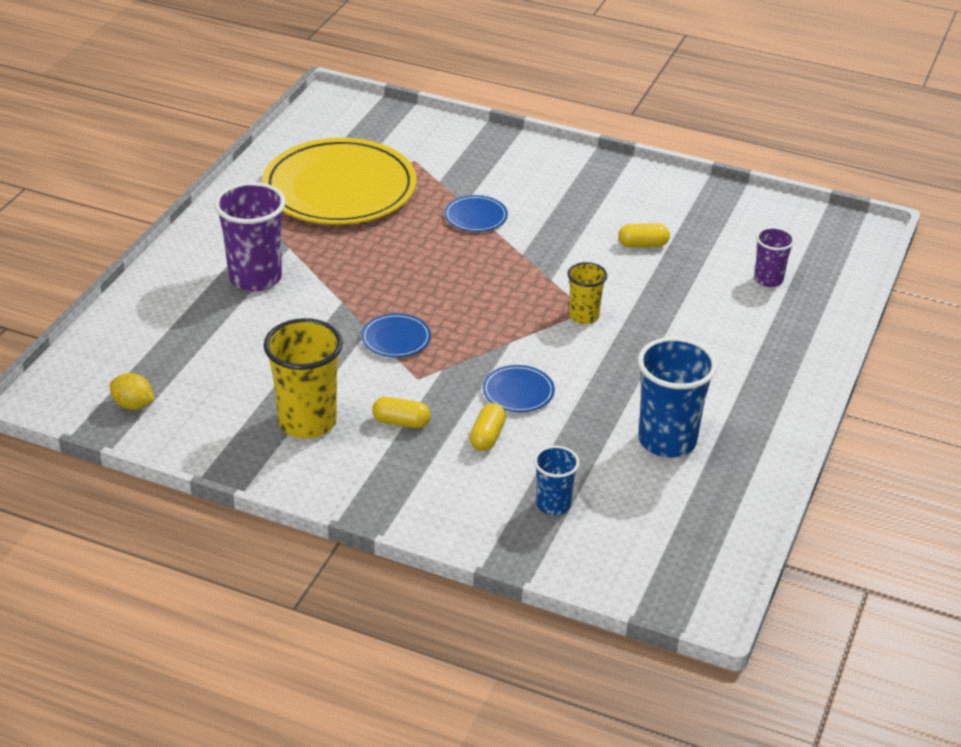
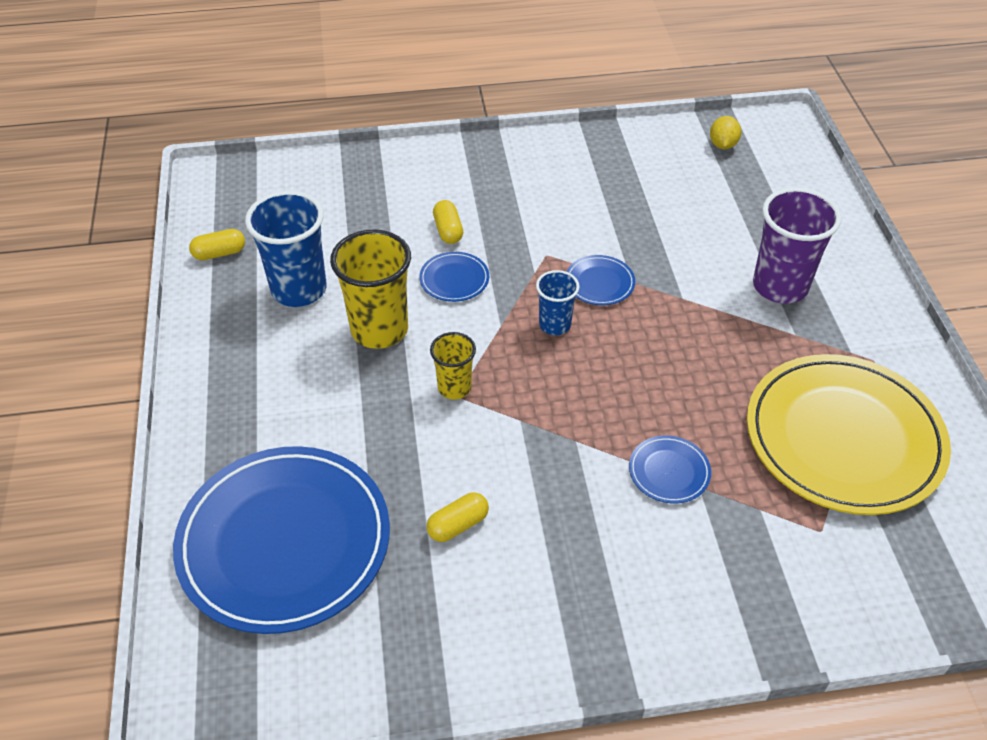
camera: 150 degrees right, 10 degrees up
(133, 405) = (722, 145): yellow lemon -> yellow lemon turned 75 degrees counterclockwise
(307, 422) = (591, 184): yellow cup -> yellow cup (379, 330)
(401, 422) = (523, 214): yellow capsule -> yellow capsule (219, 253)
(553, 505) = (359, 201): blue cup -> blue cup (555, 325)
(768, 279) = (284, 541): purple cup -> blue plate

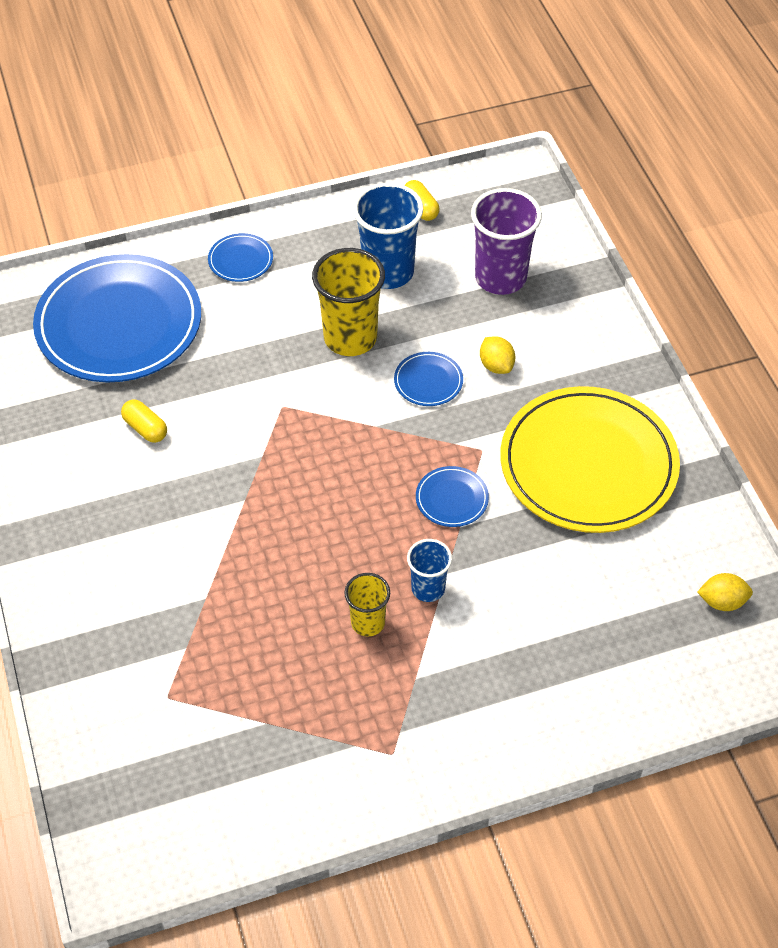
camera: 80 degrees right, 5 degrees up
(448, 230) = (496, 365): yellow capsule -> yellow lemon
(454, 388) = (291, 403): yellow cup -> yellow cup (368, 622)
(555, 325) = (384, 468): blue cup -> blue cup (428, 588)
(669, 471) = (219, 573): blue plate -> blue plate (240, 260)
(780, 286) = (486, 663): purple cup -> purple cup (500, 278)
(843, 438) = (280, 720): yellow plate -> yellow plate (588, 464)

